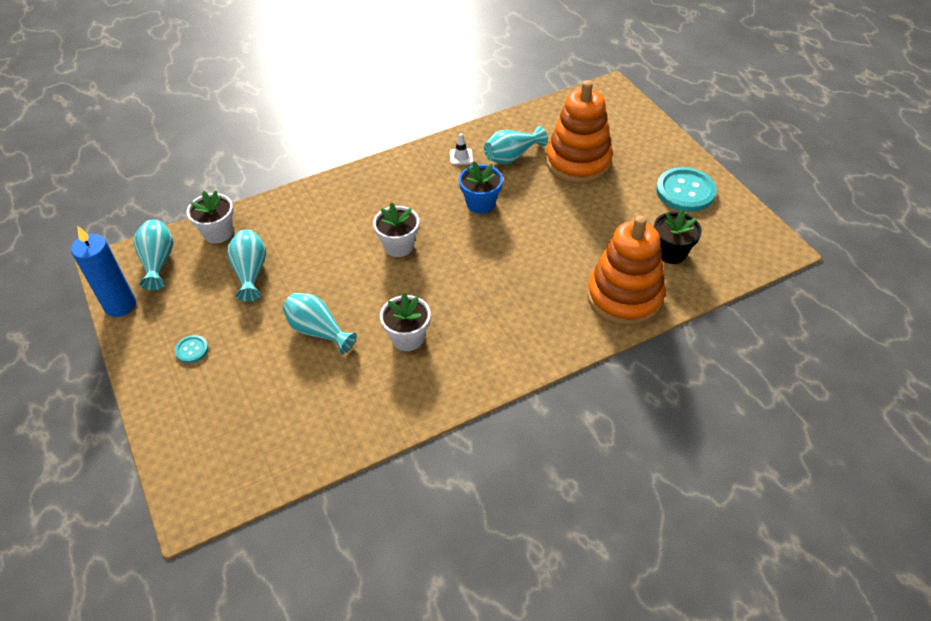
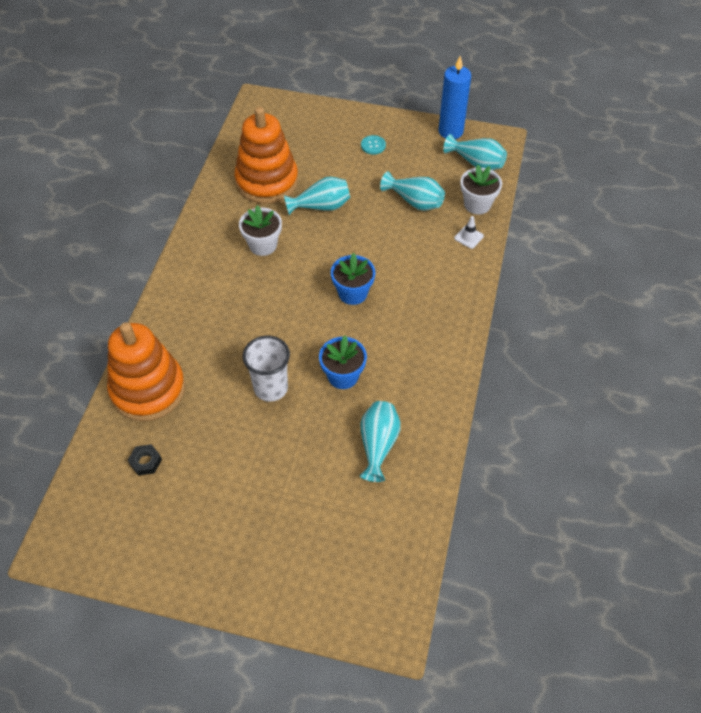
camera: 130 degrees right, 5 degrees up
(399, 246) = (352, 293): white flower pot -> blue flower pot
(461, 157) = (416, 406): white traffic cone -> white traffic cone (469, 237)
(536, 232) = (271, 388): none -> white cup
(578, 162) = (316, 492): orange stacking toy -> orange stacking toy (267, 181)
(671, 252) = (145, 462): black flower pot -> black nut
(685, 191) = (188, 545): turquoise button -> none

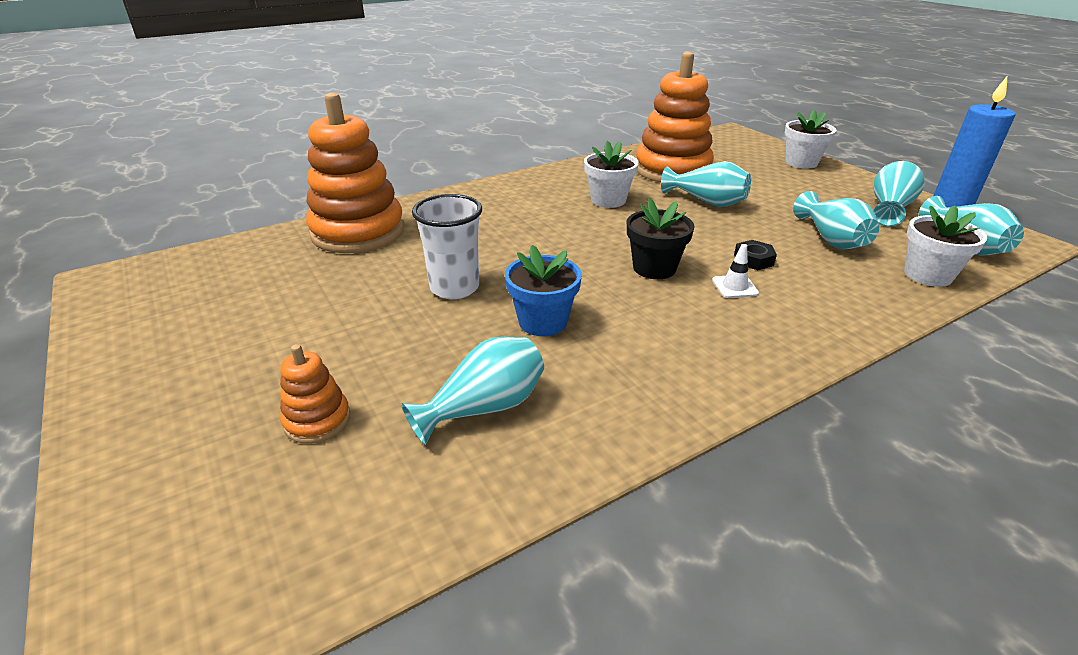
camera: 45 degrees right, 20 degrees down
(145, 462) = (267, 271): black nut -> black nut (753, 260)
(319, 511) = (317, 420): none -> orange stacking toy
(336, 119) = (801, 162): none -> white flower pot
(352, 293) = (654, 268): blue flower pot -> black flower pot
(373, 145) = (825, 189): turquoise button -> none
(420, 147) = (889, 208): none -> turquoise vase
(469, 237) = (881, 294): white traffic cone -> white traffic cone (735, 287)

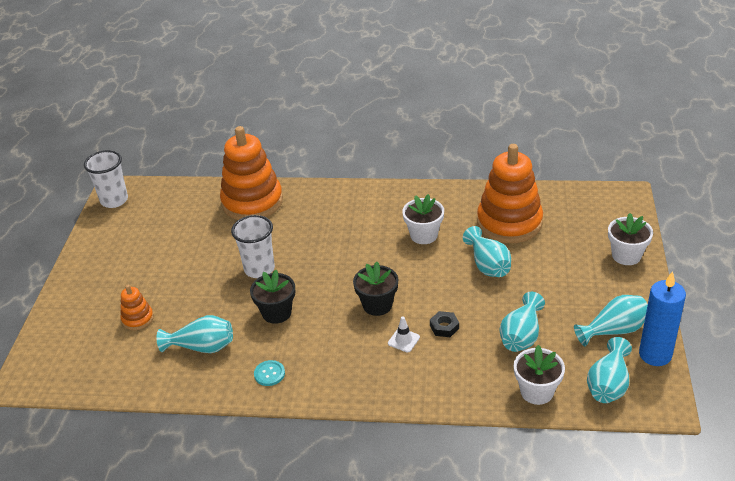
camera: 40 degrees right, 5 degrees up
(112, 292) = (114, 200): none -> white cup
(542, 322) = (276, 313): blue flower pot -> black flower pot
(634, 393) = (269, 374): none -> turquoise button

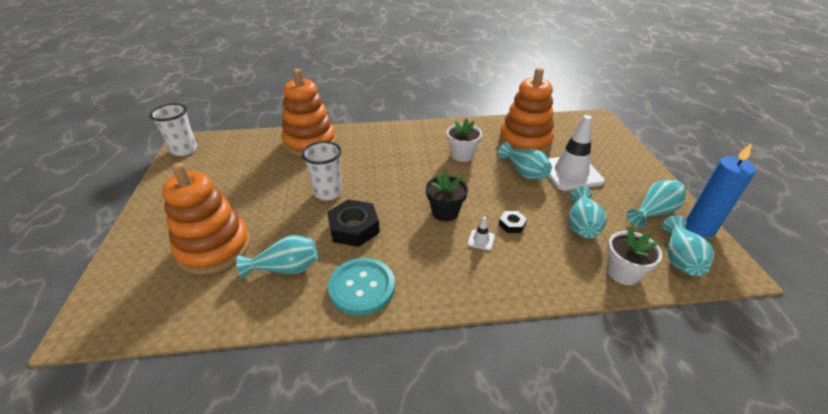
camera: 15 degrees left, 0 degrees up
(138, 319) = (214, 248): orange stacking toy -> orange stacking toy, size x2.20
(269, 374) = (362, 287): turquoise button -> turquoise button, size x2.10
(276, 313) = (354, 228): black flower pot -> black nut
(543, 271) = (570, 173): none -> white traffic cone
(626, 255) = (626, 156): white flower pot -> none

